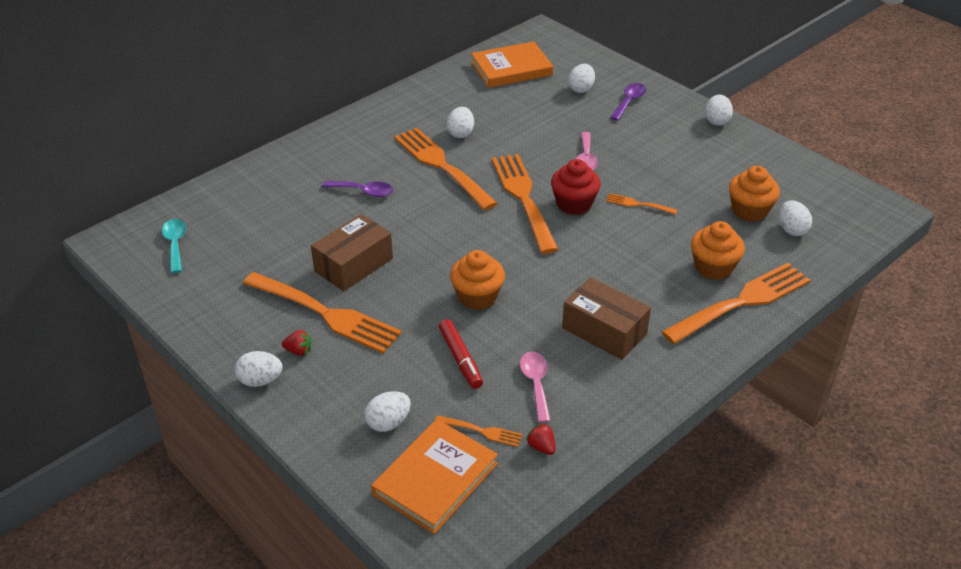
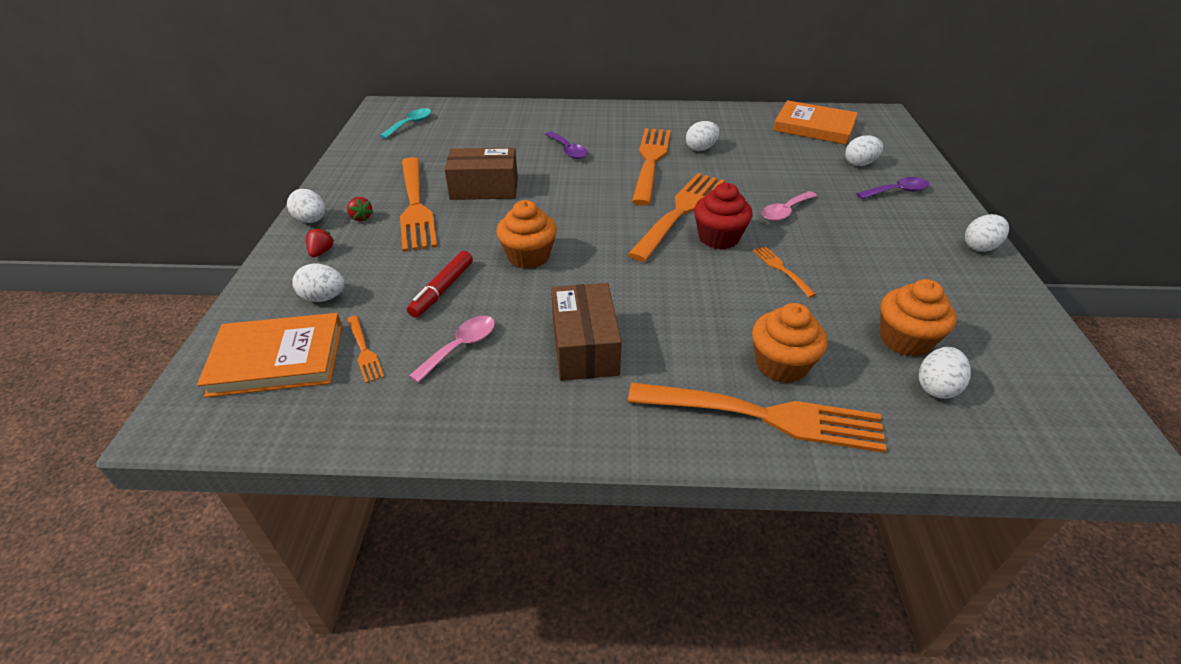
camera: 45 degrees right, 0 degrees up
(541, 447) = (380, 398): red strawberry -> red strawberry (321, 252)

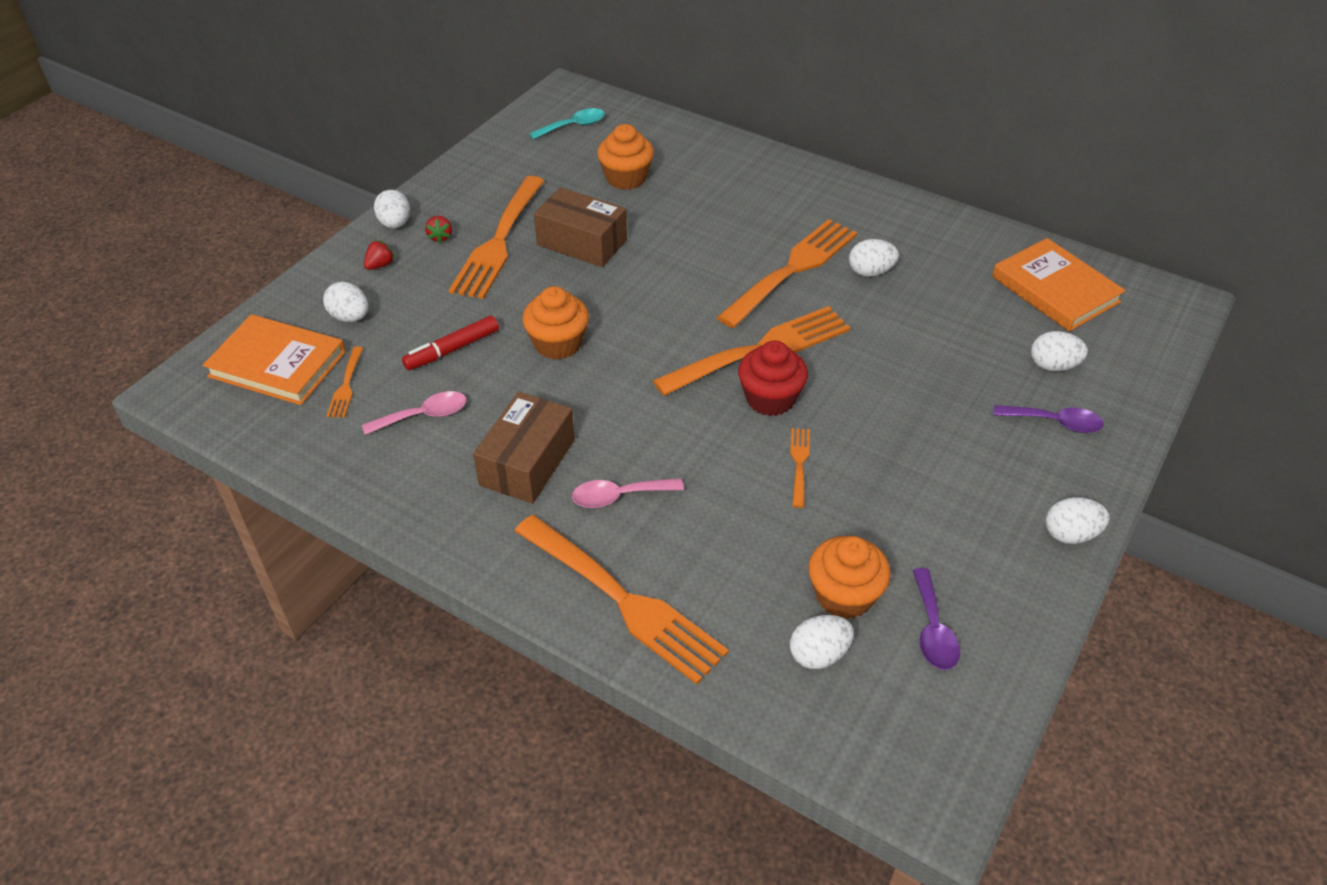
camera: 30 degrees right, 5 degrees up
(568, 150) = (712, 221): purple spoon -> purple spoon (933, 630)
(781, 364) = (689, 561): orange cupcake -> orange cupcake (626, 178)
(785, 212) = (881, 396): pink spoon -> pink spoon (619, 496)

